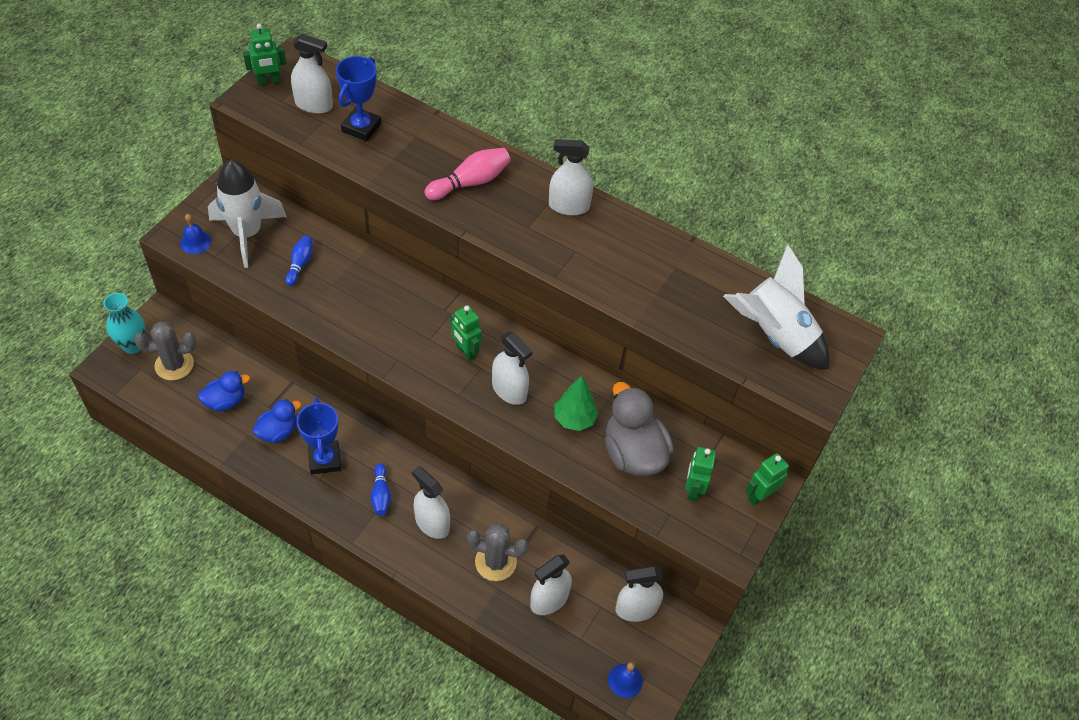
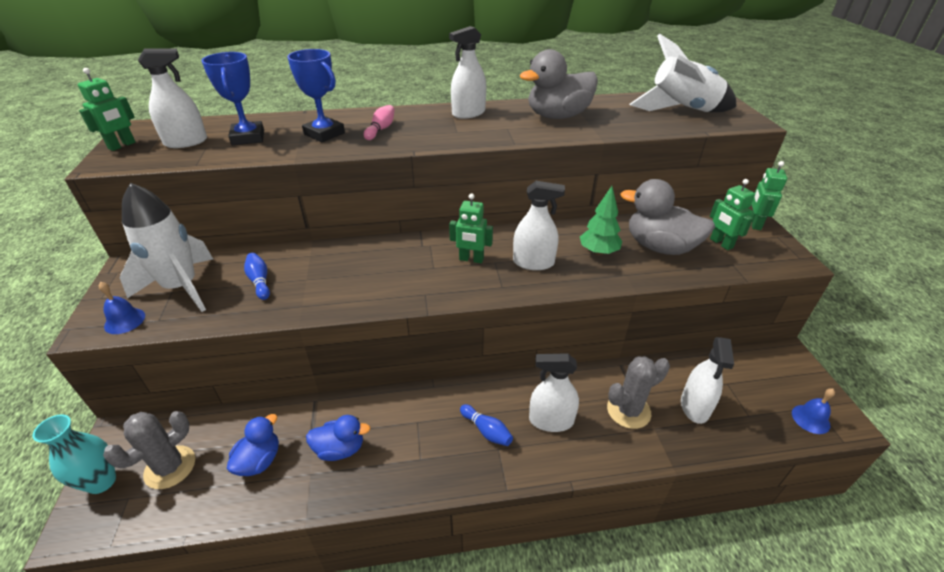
camera: 35 degrees left, 15 degrees down
(278, 431) = (340, 449): blue duck -> blue duck turned 75 degrees clockwise
(325, 460) = (408, 440): blue trophy -> blue trophy (324, 134)
(470, 182) = (381, 129): pink bowling pin -> pink bowling pin, size x0.63
(636, 609) = (745, 367): white spray bottle -> none
(642, 264) = (558, 116): none -> grey duck

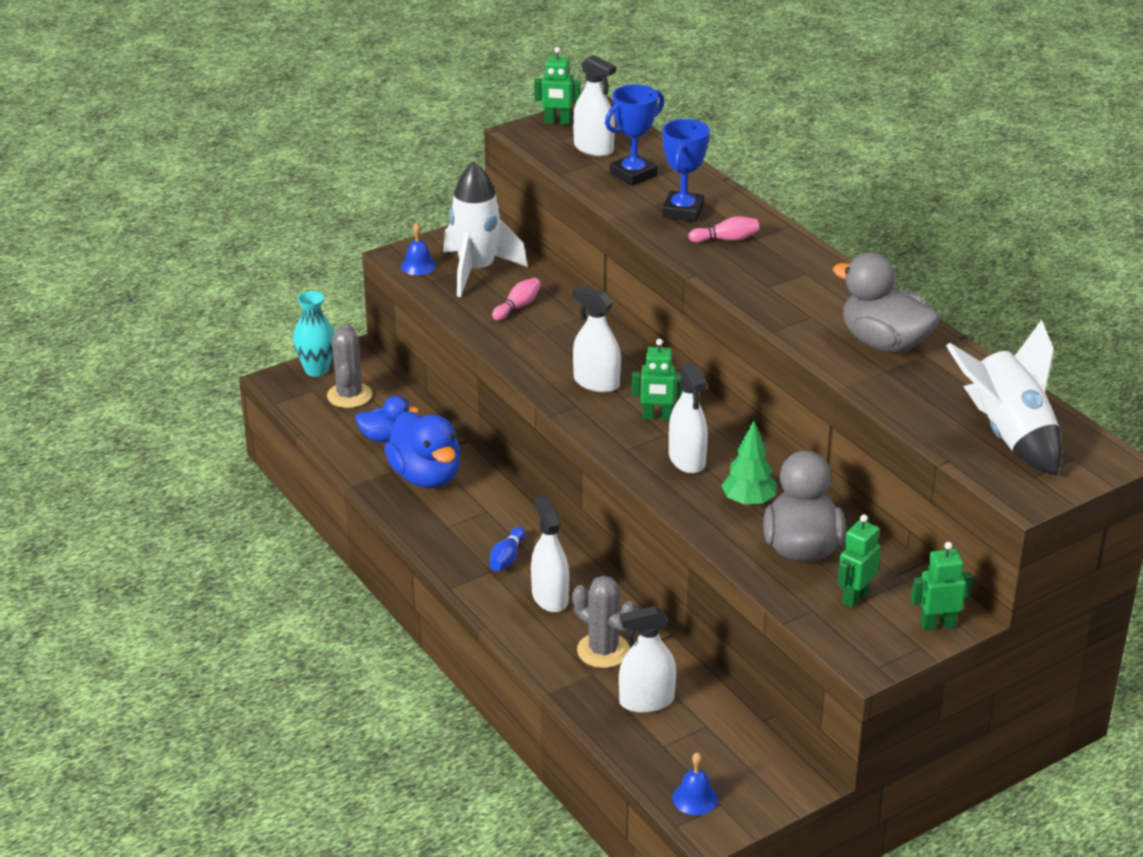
camera: 65 degrees right, 5 degrees down
(170, 467) = (349, 395): grey cactus -> grey cactus turned 75 degrees clockwise
(260, 281) = (517, 306): blue bowling pin -> pink bowling pin
(340, 449) = (426, 476): blue duck -> blue duck, size x1.70
(468, 113) = (828, 280): white spray bottle -> white spray bottle (596, 383)
(471, 259) = (657, 417): green robot -> green robot turned 75 degrees counterclockwise

